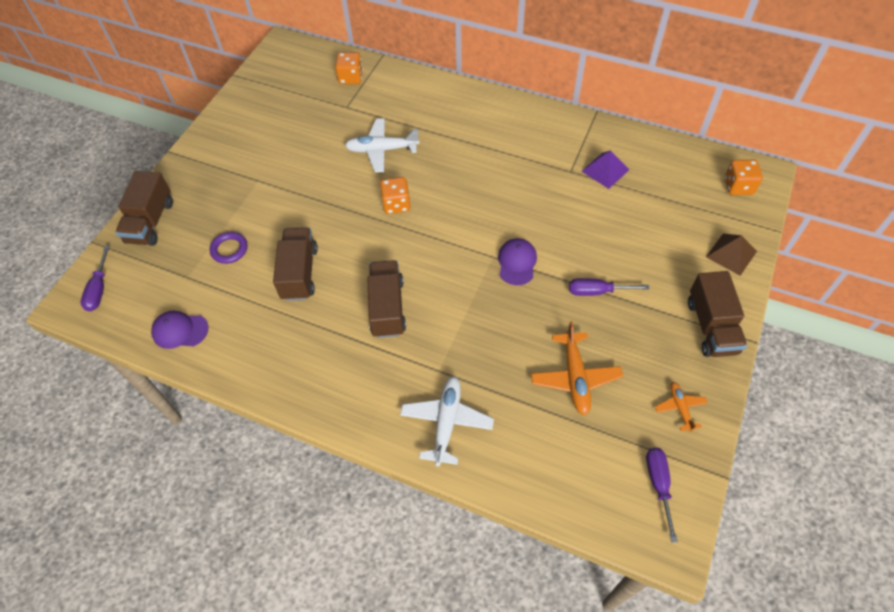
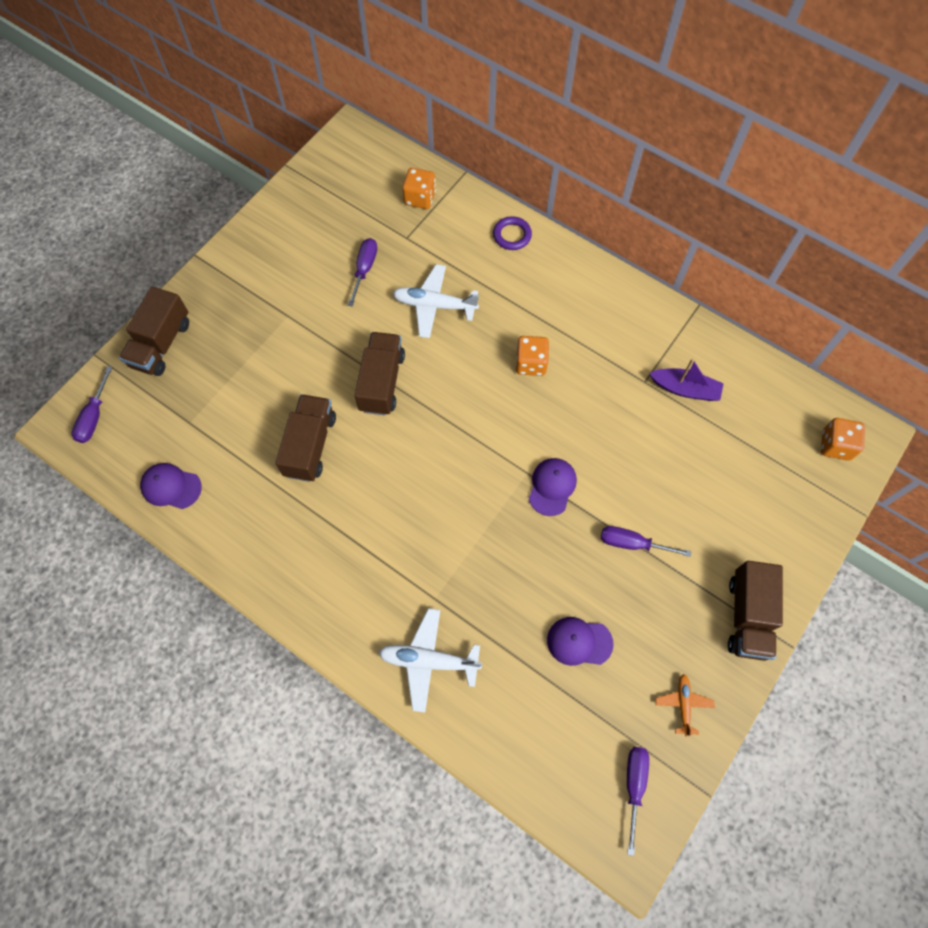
camera: 10 degrees right, 10 degrees up
(229, 249) = (240, 398): purple ring -> purple ring (512, 235)
(316, 135) = (364, 269): none -> purple screwdriver
(387, 308) = (396, 510): brown truck -> brown truck (382, 382)
(396, 204) = (435, 381): orange dice -> orange dice (531, 363)
(446, 422) = (429, 661): white plane -> white plane turned 105 degrees counterclockwise
(575, 377) = (579, 642): orange plane -> purple cap
(605, 170) = (685, 389): purple pyramid -> purple boat
(731, 254) = (799, 531): brown pyramid -> none

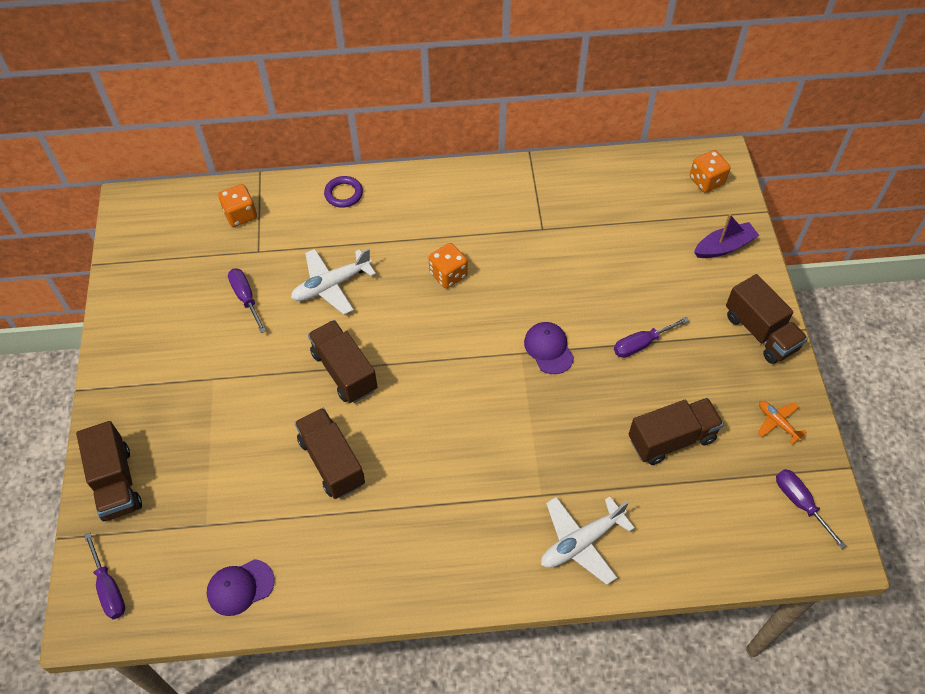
camera: 40 degrees left, 10 degrees down
(579, 642) = (671, 439): purple cap -> brown truck
(685, 389) = (575, 214): purple boat -> purple boat (724, 247)

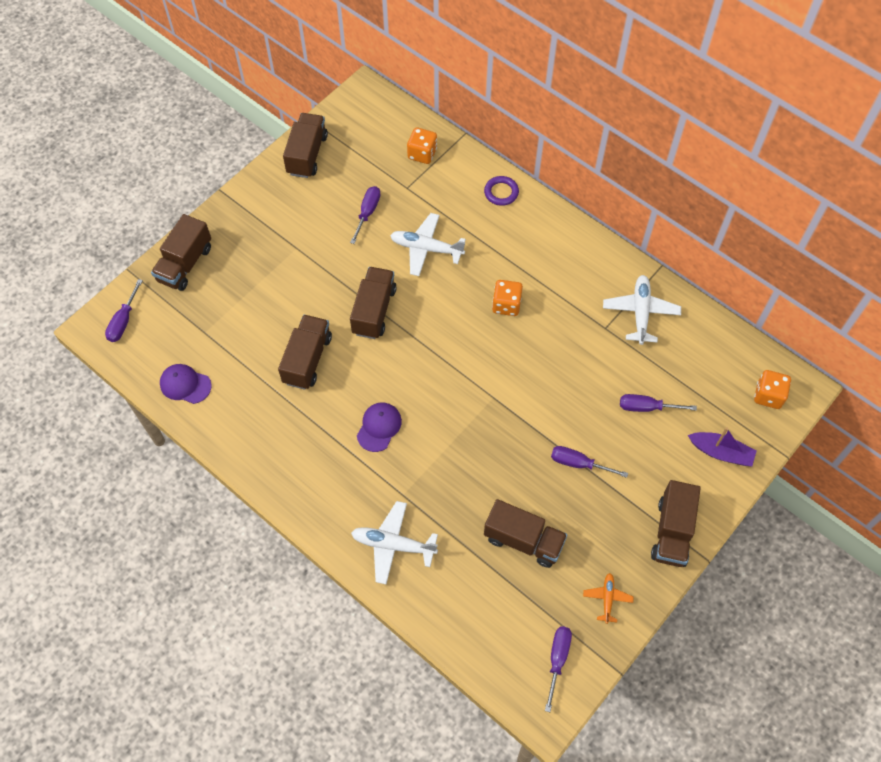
camera: 45 degrees right, 5 degrees up
(133, 294) = (307, 155): none -> brown truck
(548, 349) = (514, 411): purple cap -> purple cap (379, 427)
(554, 197) = (640, 312): none -> white plane
(639, 260) = (647, 407): none -> purple screwdriver

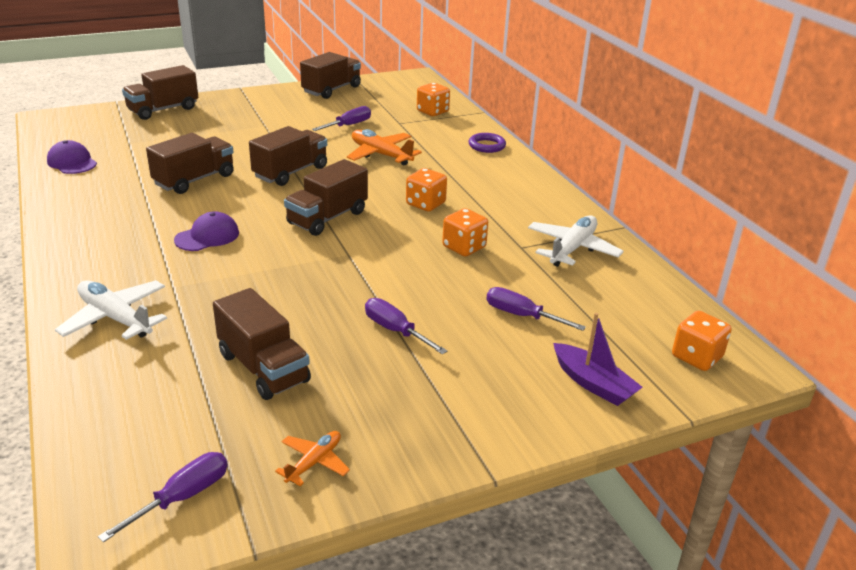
camera: 25 degrees right, 30 degrees down
(123, 321) = (75, 121): purple screwdriver -> none
(426, 248) = (381, 155): white plane -> orange plane
(567, 348) = (464, 247): none -> orange dice
(672, 532) = (464, 432): brown truck -> brown truck (327, 218)

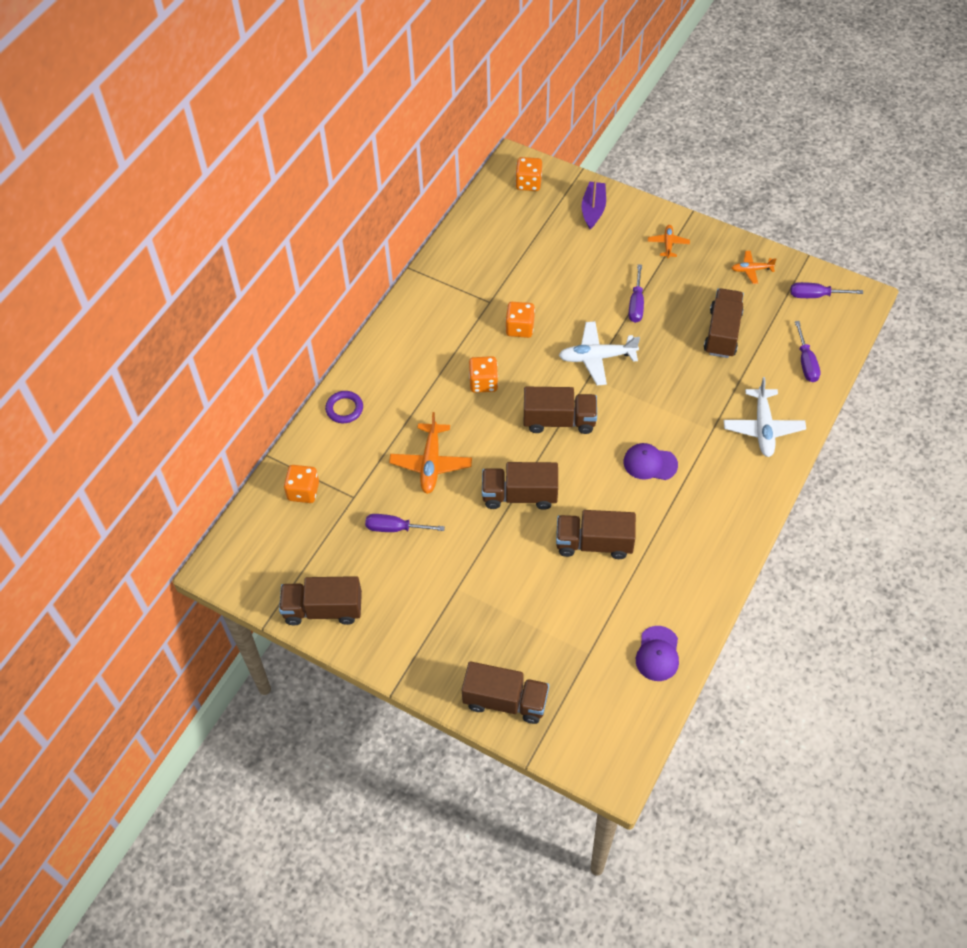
camera: 125 degrees left, 25 degrees up
(457, 412) = (668, 244): none -> orange plane
(522, 316) = (565, 262): purple screwdriver -> purple screwdriver (806, 362)
(572, 249) = (466, 278): white plane -> white plane (597, 357)

